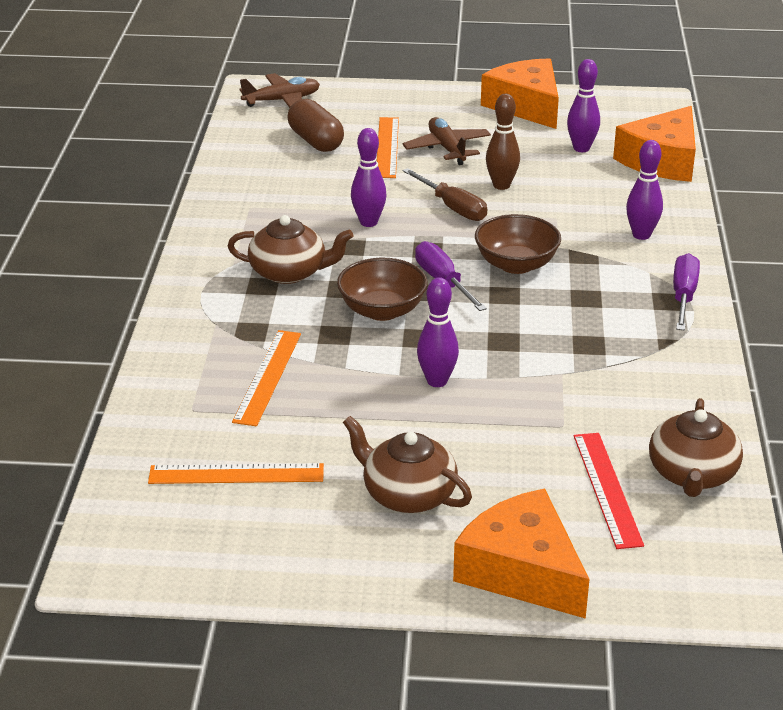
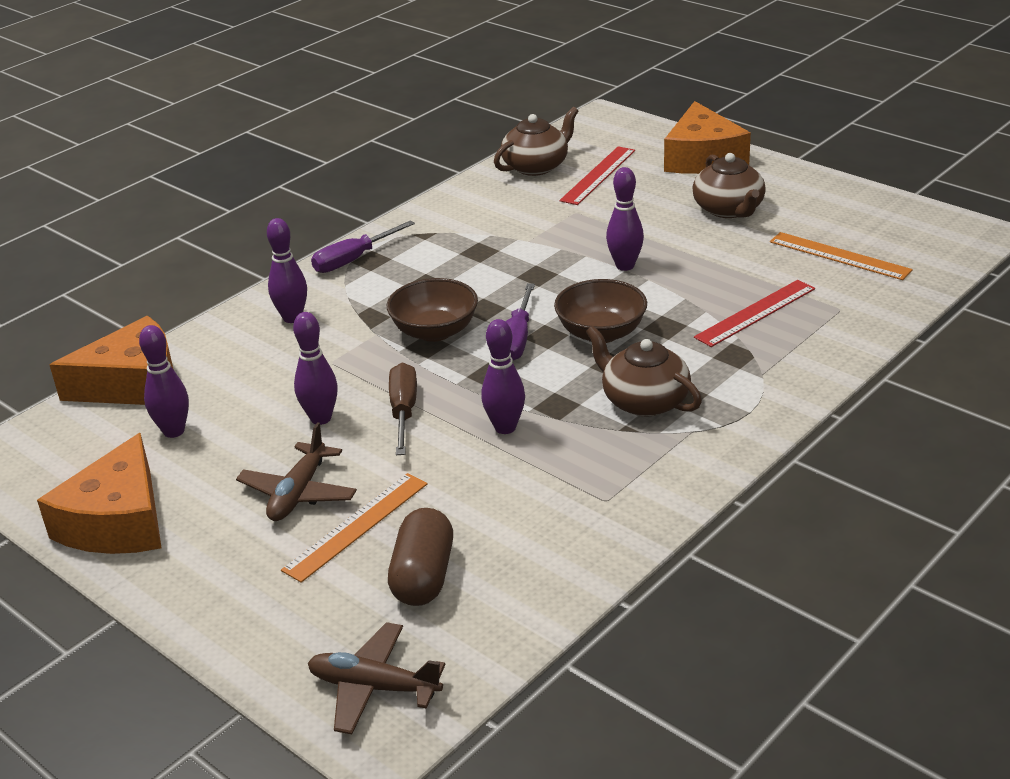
camera: 140 degrees left, 0 degrees up
(267, 377) = (755, 313): orange ruler -> red ruler
(501, 185) = (321, 418): brown bowling pin -> purple bowling pin

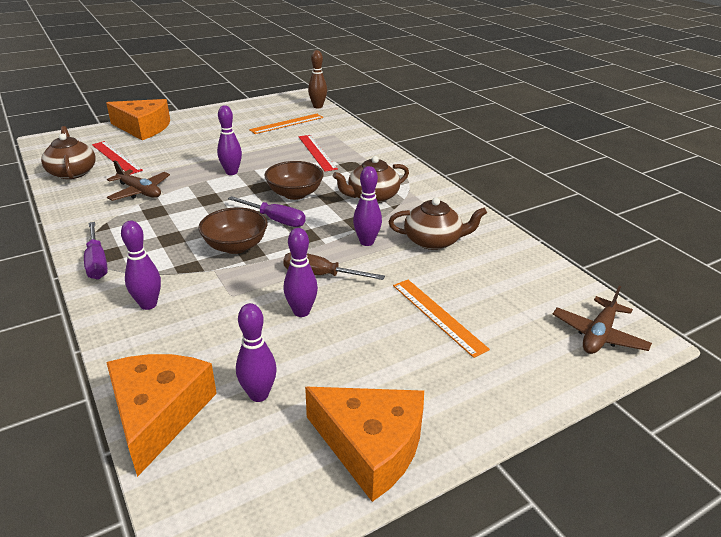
camera: 75 degrees left, 0 degrees up
(298, 493) = (387, 336): brown plane -> brown plane (140, 191)
(423, 576) = (499, 298): brown capsule -> none
(728, 209) = (209, 135): brown teapot -> brown teapot (433, 241)
(947, 262) = (318, 106): none -> brown bowling pin

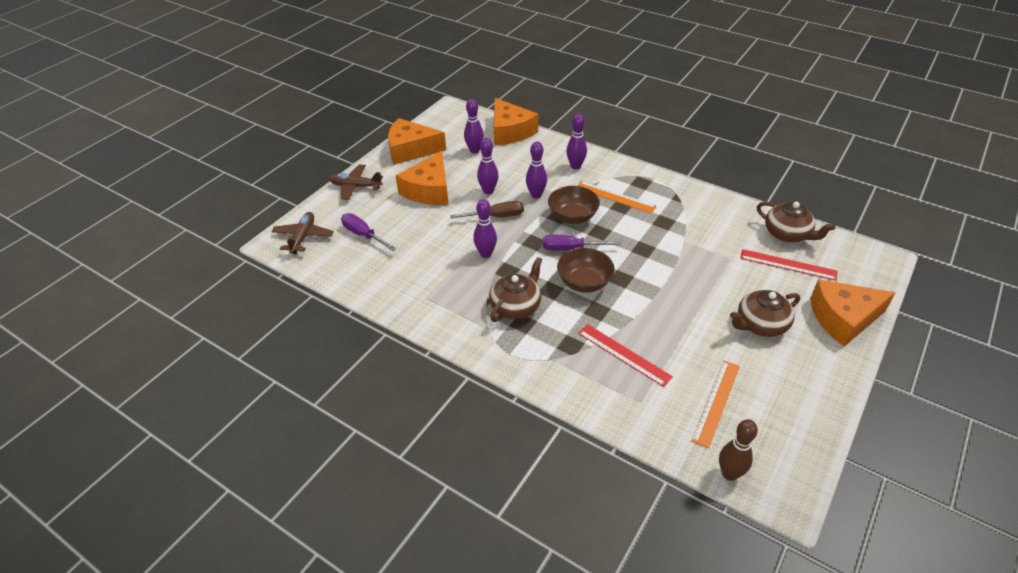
camera: 155 degrees right, 10 degrees up
(97, 262) = (640, 176): purple screwdriver -> purple screwdriver (363, 235)
(140, 191) = (704, 236): brown plane -> brown plane (355, 186)
(231, 172) = (666, 287): purple bowling pin -> purple bowling pin (536, 195)
(385, 344) = (429, 190): none -> orange cheese
(433, 241) = (436, 274): brown teapot -> brown teapot (760, 324)
(438, 316) = (406, 215): orange ruler -> orange ruler (615, 197)

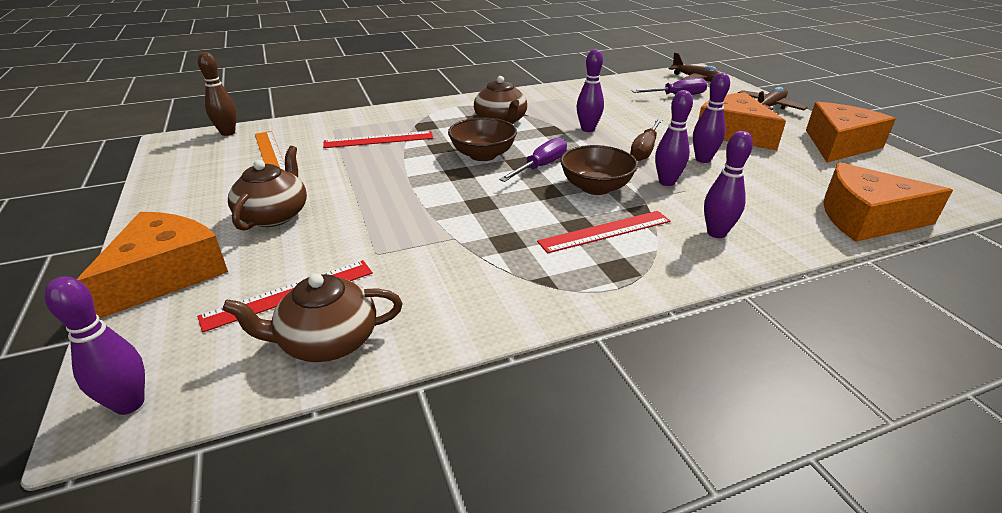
camera: 125 degrees right, 10 degrees down
(474, 150) = (815, 178): purple bowling pin -> purple bowling pin (129, 404)
(615, 197) = (605, 231): orange ruler -> red ruler

